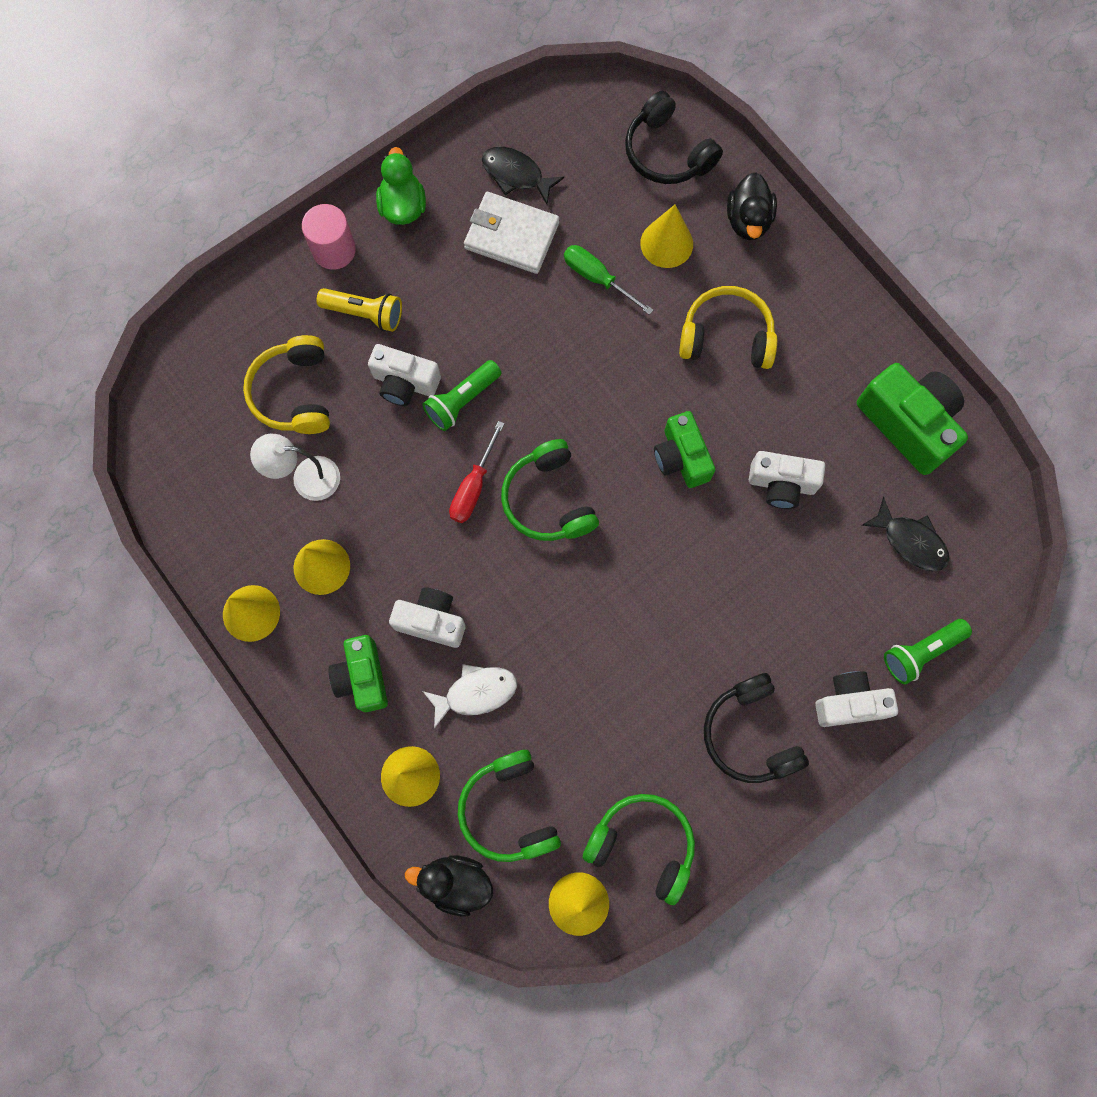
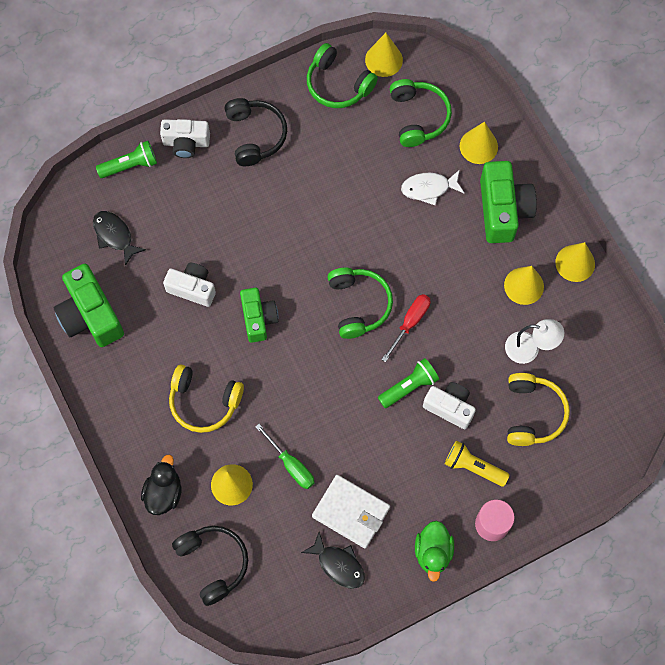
camera: 170 degrees left, 5 degrees down
(362, 677) = (503, 210): green camera -> green camera, size x1.53
(431, 621) = (452, 238): white camera -> none
(456, 883) = (457, 82): black duck -> none

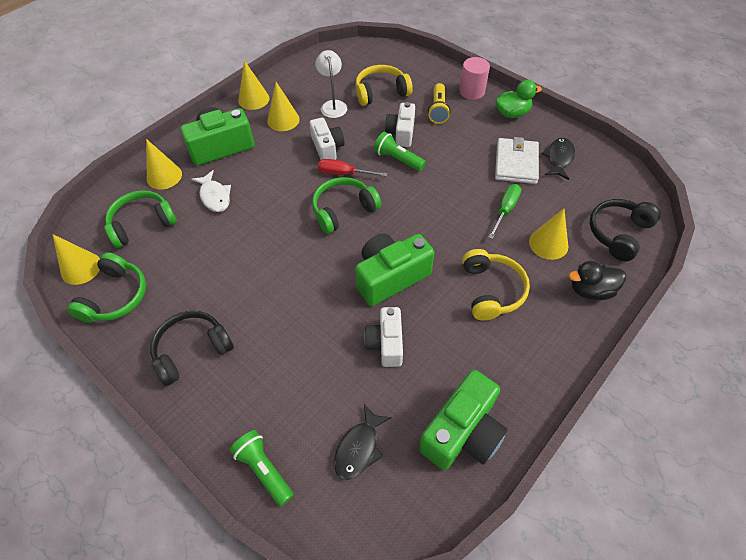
camera: 110 degrees left, 15 degrees down
(186, 143) = (218, 417): white camera -> white camera (327, 148)
(258, 318) = (390, 277): green camera -> green camera, size x1.53

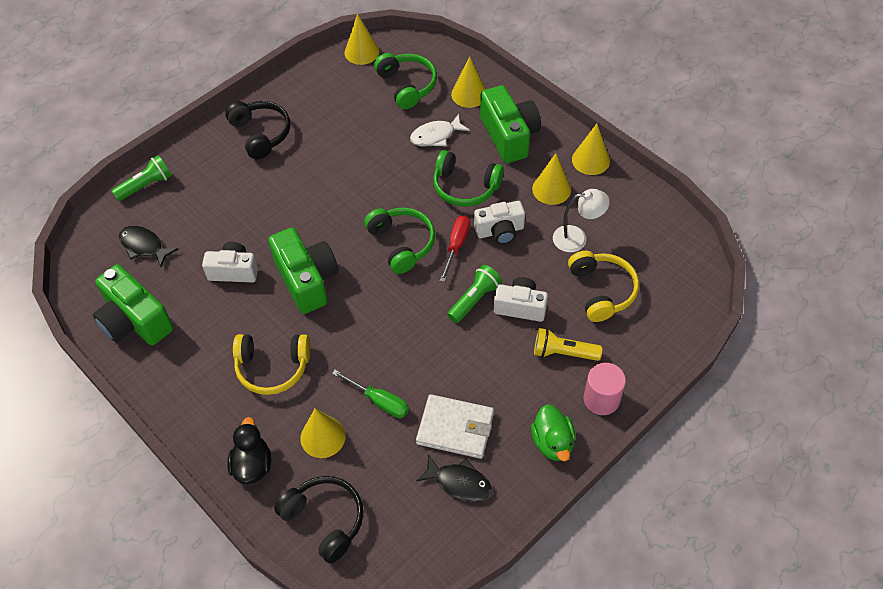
camera: 95 degrees right, 0 degrees up
(116, 297) = (326, 79): green headphones -> green headphones (465, 187)

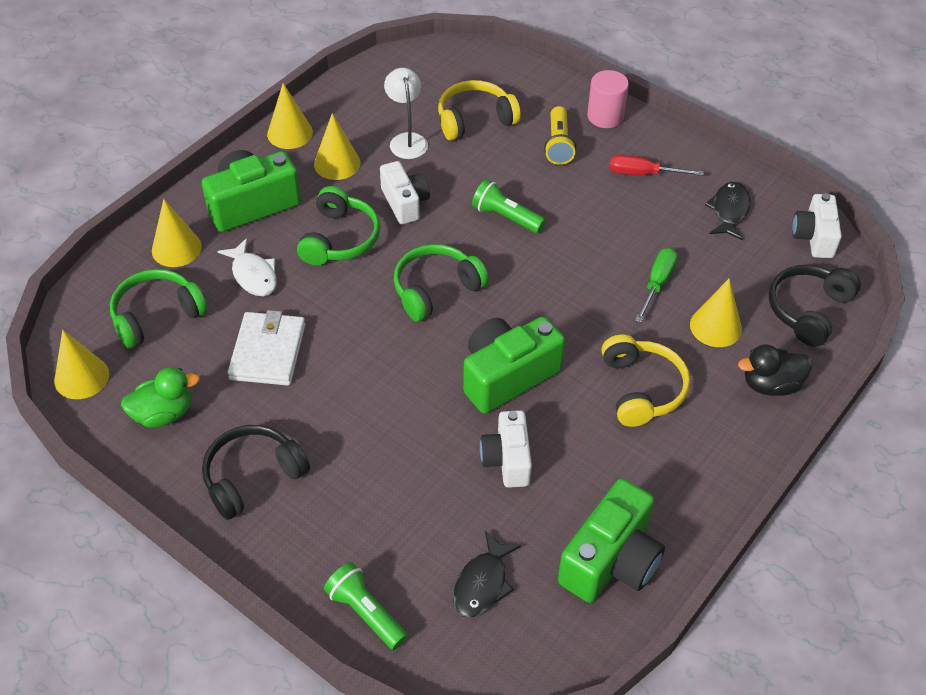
camera: 100 degrees left, 5 degrees down
(455, 428) = (670, 219): white wallet -> white wallet (267, 352)
(456, 245) = (432, 239): red screwdriver -> red screwdriver (643, 174)
(520, 307) = (508, 179): white camera -> white camera (814, 237)
(552, 442) = (663, 147): green duck -> green duck (163, 414)

